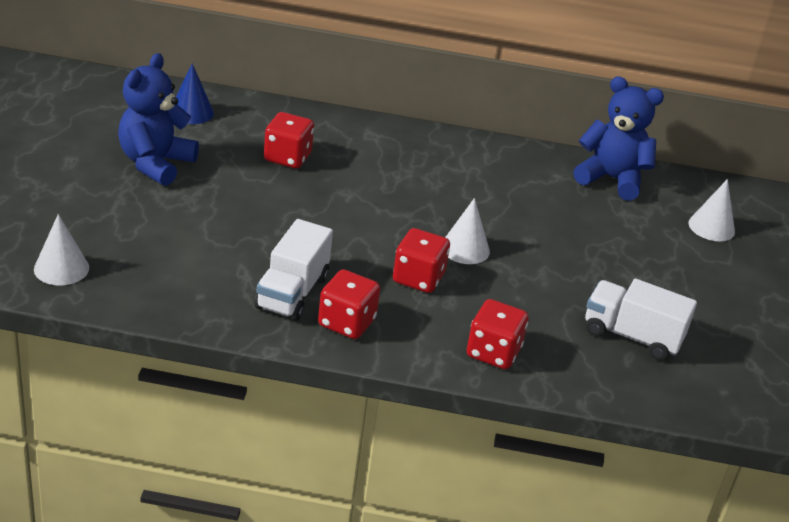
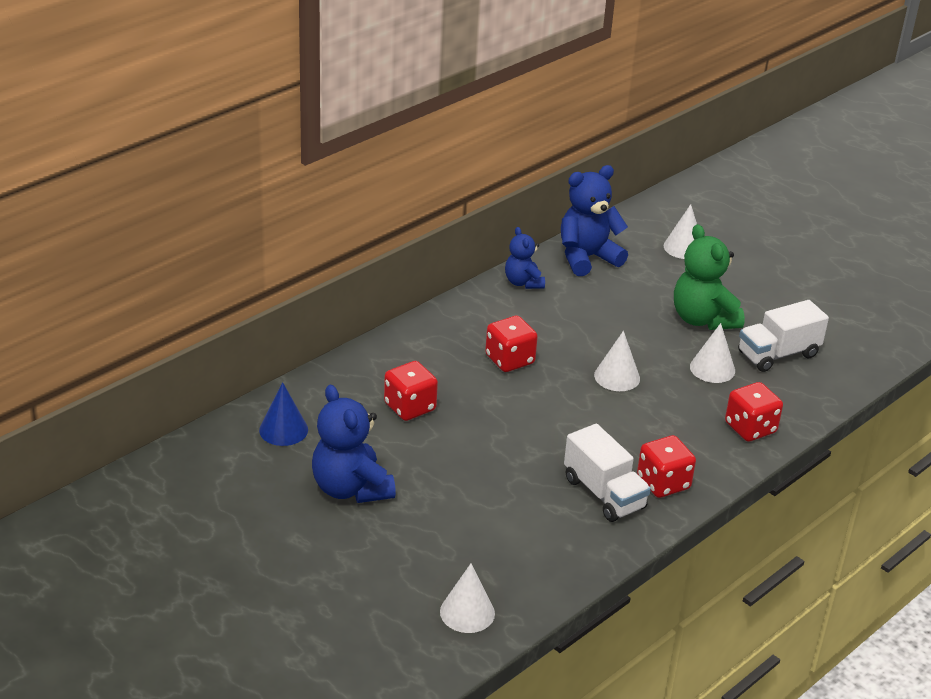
camera: 50 degrees left, 0 degrees up
(418, 278) = (636, 419): red dice -> red dice (509, 360)
(526, 158) = (523, 282): none -> blue teddy bear
(552, 301) = (712, 368): none -> white cone
(619, 272) = (703, 319): none -> green teddy bear

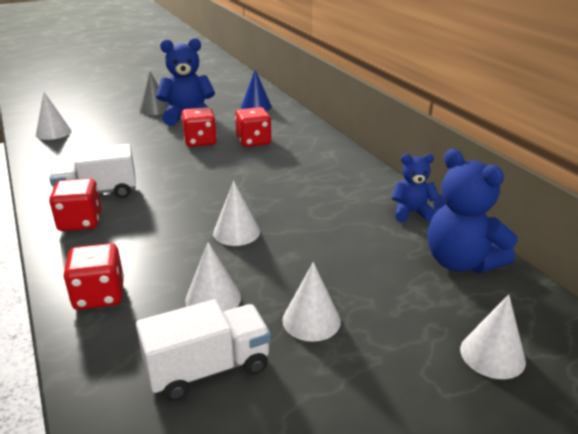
camera: 110 degrees right, 5 degrees down
(331, 534) = (155, 109): none -> grey cone
(509, 360) = (290, 185): red dice -> red dice (200, 141)
(587, 258) = (460, 262): blue teddy bear -> blue teddy bear turned 150 degrees clockwise
(703, 319) = (311, 320): green teddy bear -> white cone
(778, 354) = (208, 368): white truck -> white truck turned 75 degrees clockwise

